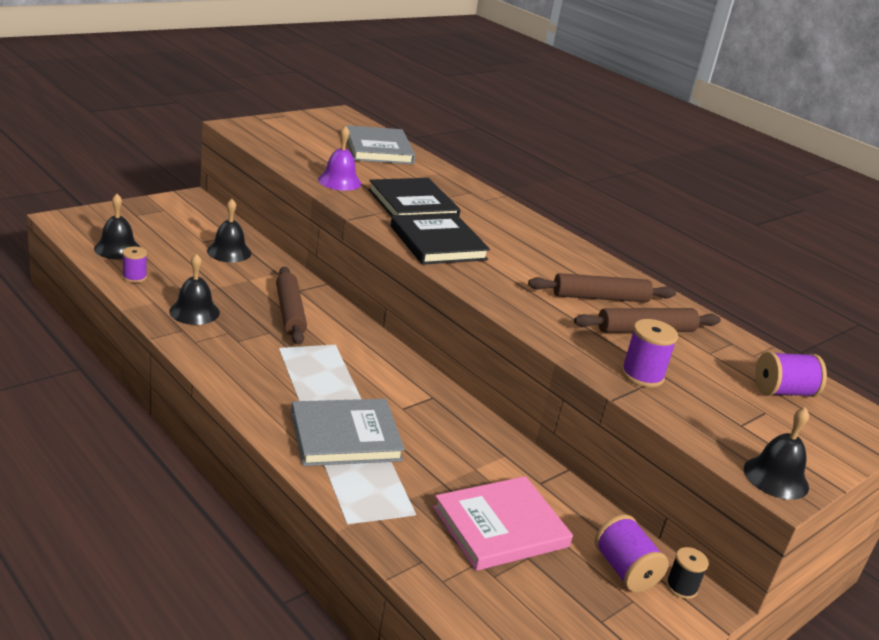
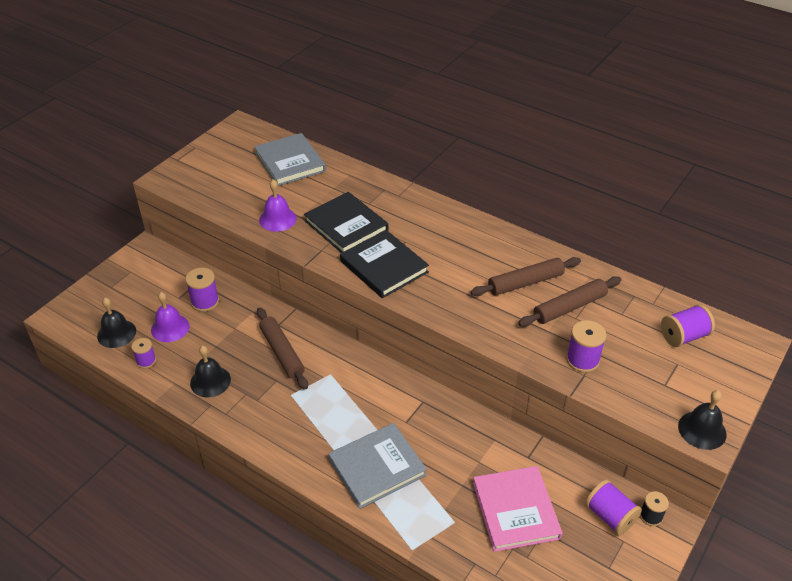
camera: 10 degrees left, 15 degrees up
(178, 260) = (170, 328): none -> purple bell
(229, 252) = (205, 302): black bell -> purple spool
(500, 527) = (515, 510): pink book -> pink book turned 60 degrees counterclockwise

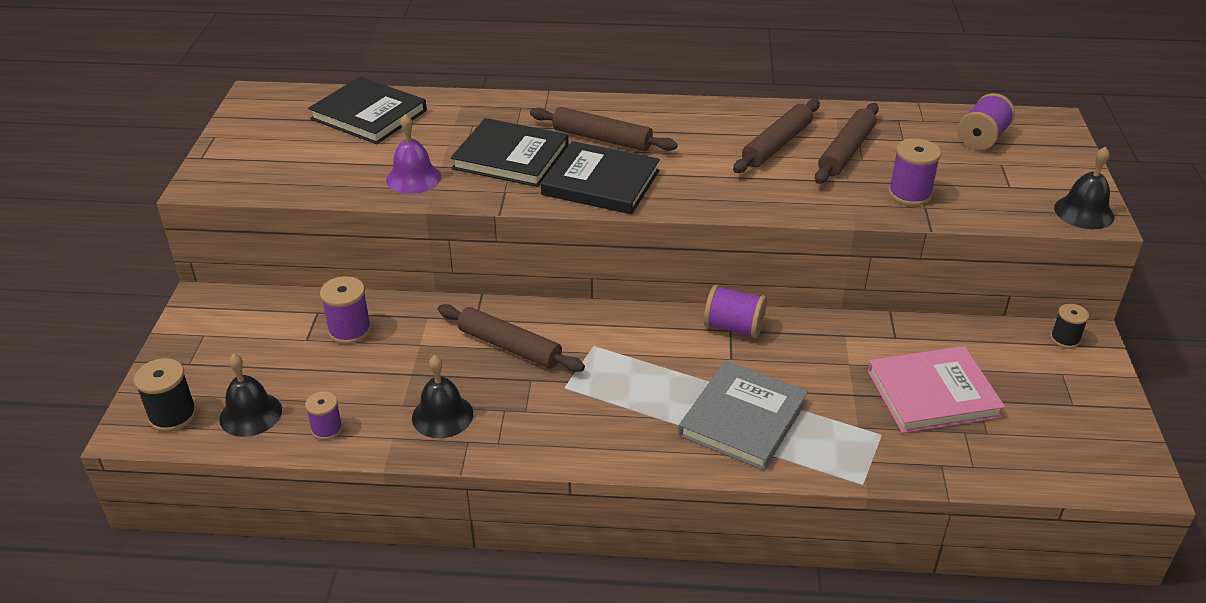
camera: 30 degrees left, 5 degrees down
(80, 316) = (173, 415): none -> black spool
(170, 328) = (326, 378): purple bell -> none
(290, 162) = (369, 115): grey book -> black book
(413, 233) = (602, 139): none -> brown rolling pin
(515, 510) = (932, 394): pink book -> pink book turned 60 degrees counterclockwise
(610, 516) = (1028, 356): purple spool -> purple spool (733, 327)

